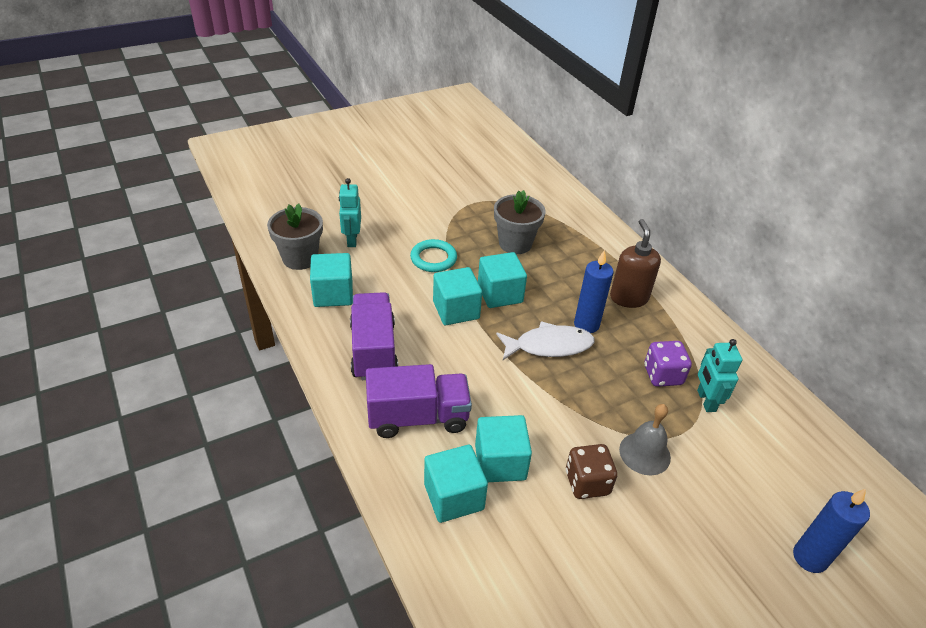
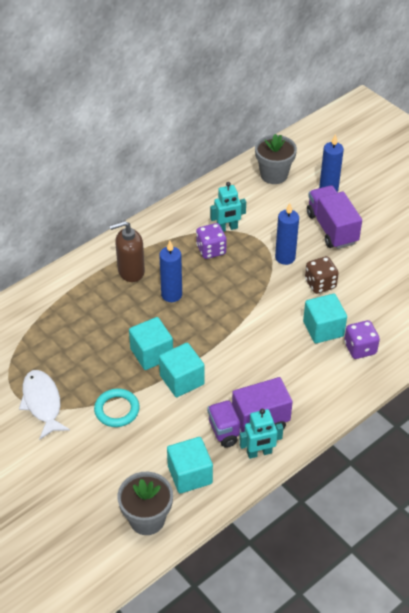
camera: 100 degrees left, 5 degrees up
(352, 240) = (105, 483): turquoise robot -> turquoise robot (259, 453)
(418, 417) = (304, 381): purple truck -> purple truck (331, 228)
(453, 496) = (360, 348): turquoise cube -> purple dice
(515, 243) = (77, 353): grey flower pot -> grey flower pot (274, 175)
(549, 346) = (203, 315): white fish -> white fish (42, 403)
(644, 453) = (285, 257): grey bell -> blue candle

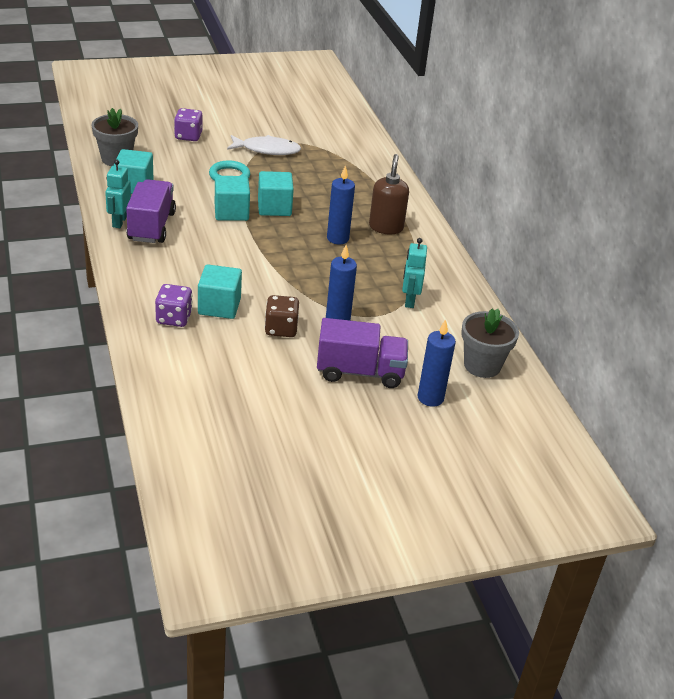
camera: 110 degrees right, 10 degrees down
(211, 250) = (383, 280): purple dice -> purple dice (188, 136)

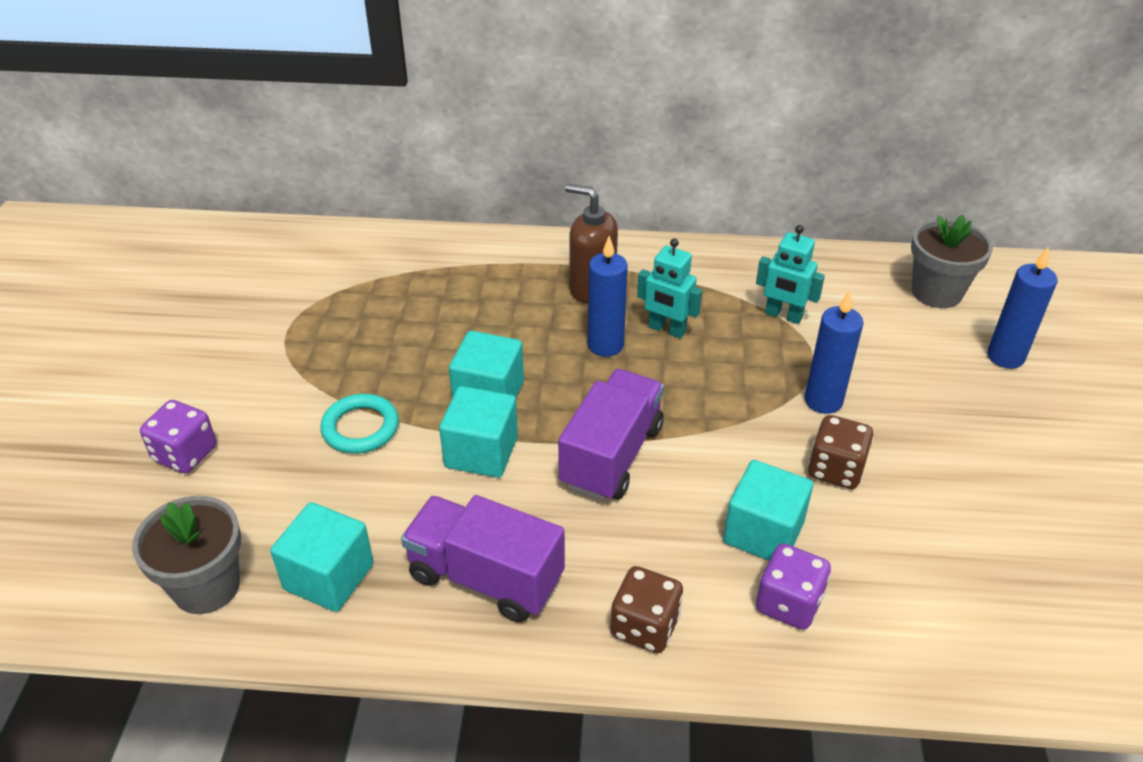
camera: 65 degrees left, 5 degrees up
(119, 222) = (450, 627): turquoise robot -> turquoise robot (666, 329)
(141, 275) = (645, 626): none -> brown dice
(267, 150) = (299, 359): white fish -> none
(360, 372) = (947, 409): purple truck -> purple truck (611, 456)

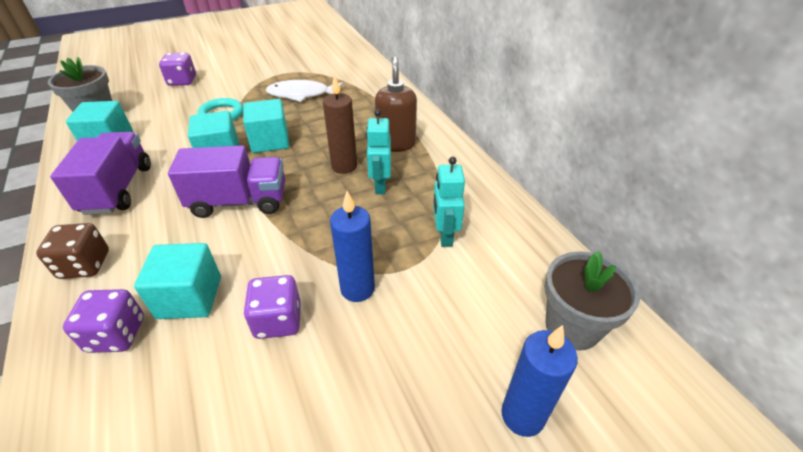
camera: 60 degrees right, 0 degrees up
(382, 329) = (302, 94): none -> white fish
(605, 345) = (344, 166): blue candle -> brown candle
(835, 469) = (278, 320): brown dice -> purple dice

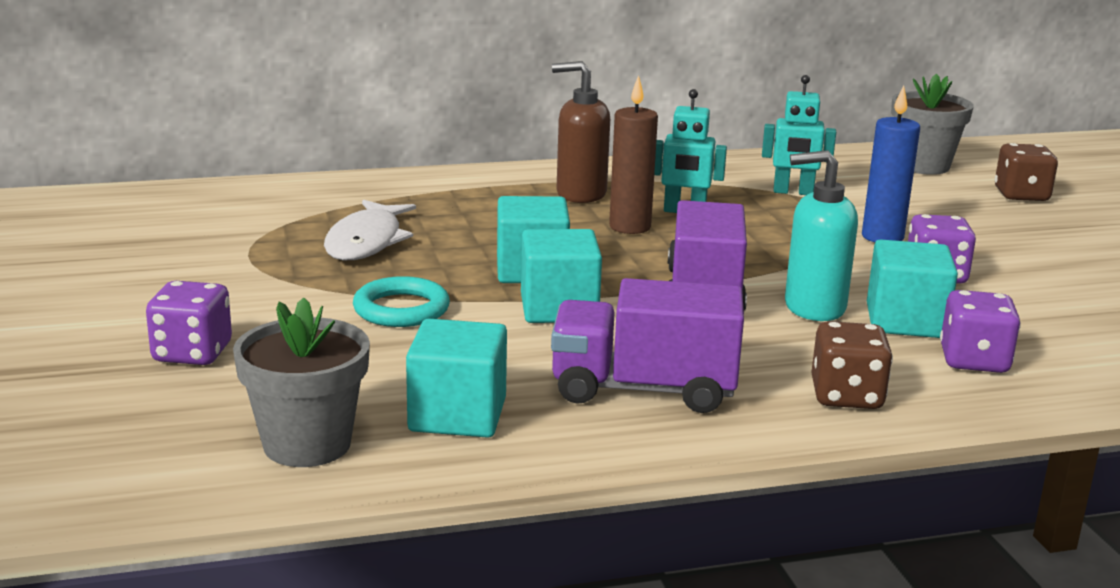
camera: 80 degrees left, 20 degrees down
(216, 250) = (813, 307): none -> turquoise soap dispenser
(522, 415) = (1021, 195): blue candle -> brown dice

